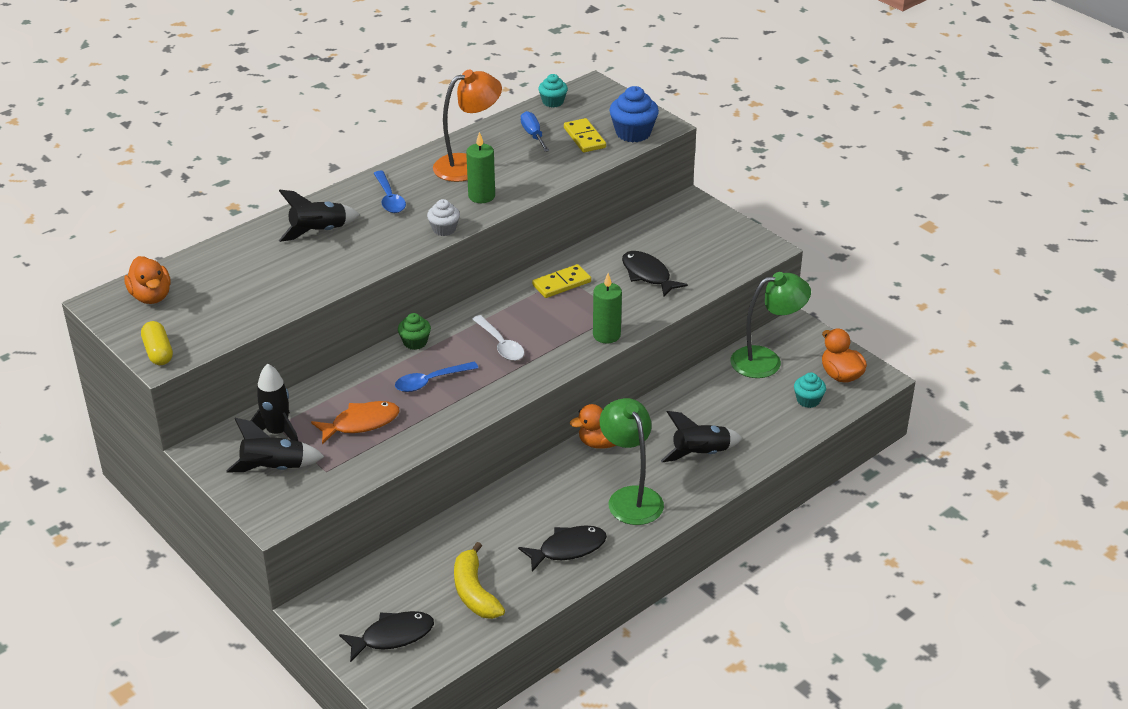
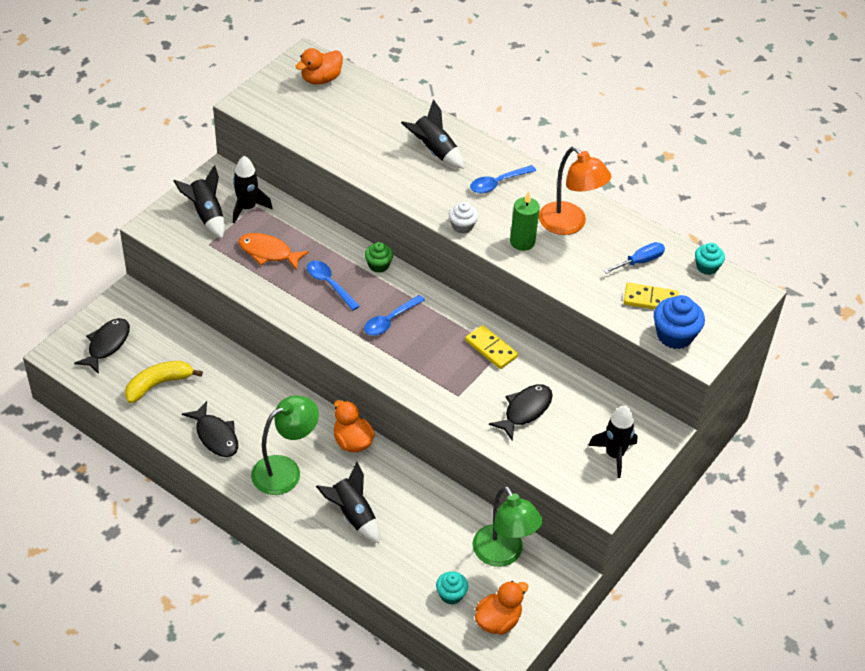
camera: 75 degrees right, 10 degrees up
(158, 352) = (254, 99): yellow capsule -> none
(361, 423) = (268, 252): orange fish -> orange fish turned 150 degrees clockwise
(393, 636) = (107, 344): black fish -> black fish turned 120 degrees counterclockwise
(501, 344) = (390, 320): white spoon -> blue spoon
(584, 138) = (650, 299): yellow domino -> yellow domino turned 45 degrees clockwise
(606, 335) = (423, 391): green candle -> none
(713, 232) = (614, 455): none -> black rocket

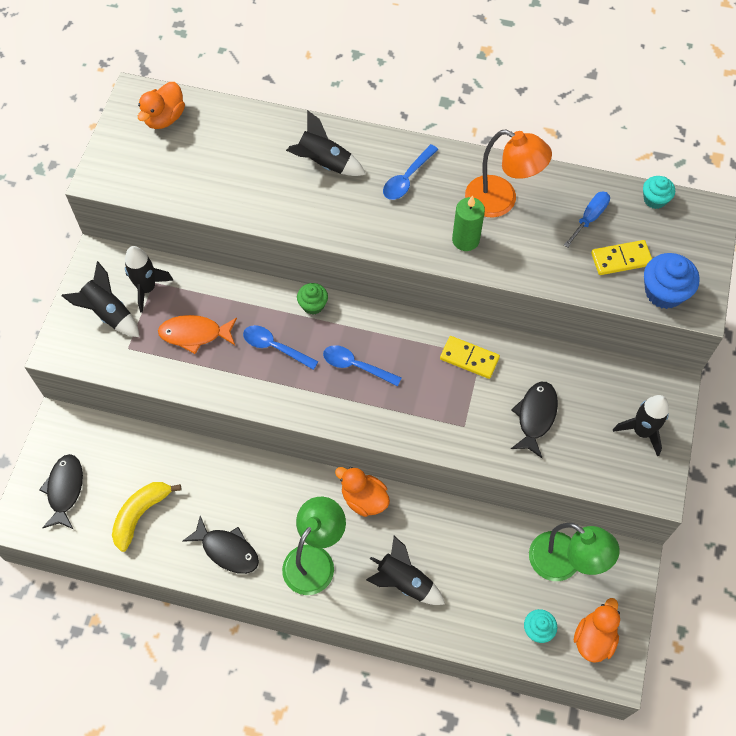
camera: 20 degrees left, 15 degrees up
(390, 320) = (356, 366): blue spoon -> blue spoon turned 90 degrees clockwise
(462, 226) = (397, 244): white cupcake -> none

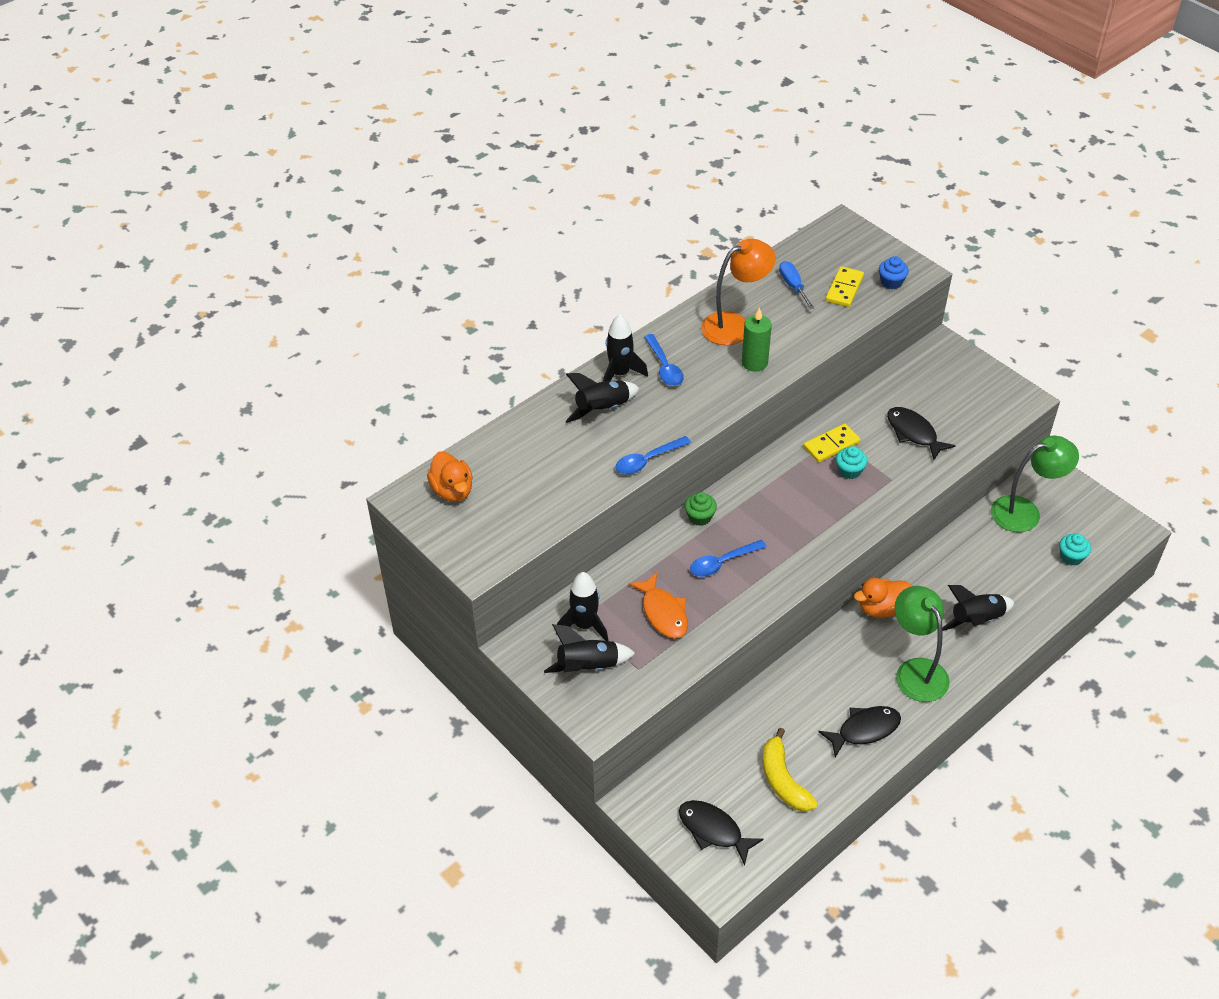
camera: 55 degrees left, 15 degrees down
(194, 334) = (663, 613): orange fish -> orange fish turned 60 degrees counterclockwise
(356, 366) = (783, 518): blue spoon -> blue spoon (647, 460)
(594, 638) = (1099, 527): orange duck -> none
(642, 431) = (970, 381): black rocket -> black rocket (620, 373)
(654, 199) = (806, 245): turquoise cupcake -> turquoise cupcake (849, 471)
(664, 292) = (891, 282): blue cupcake -> blue cupcake, size x0.62

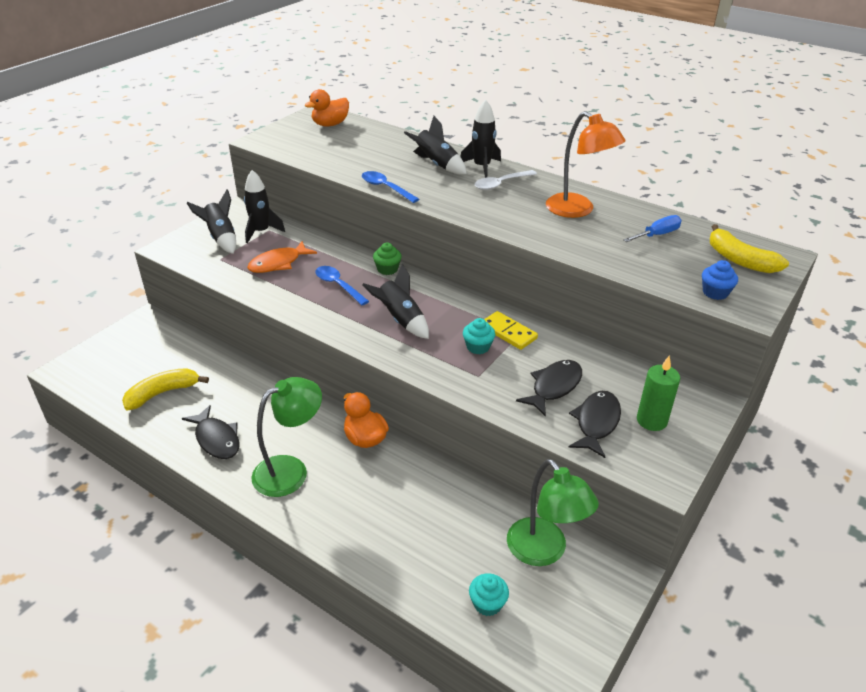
camera: 75 degrees right, 10 degrees down
(664, 367) = (501, 184): blue spoon -> white spoon
(713, 830) = (116, 360): black fish -> black fish (596, 423)
(754, 362) = (533, 224): green candle -> green candle (651, 420)
(844, 289) = (678, 264): yellow domino -> none
(845, 251) = (739, 260): none -> yellow banana
(976, 620) = (366, 515): black rocket -> black rocket (400, 320)

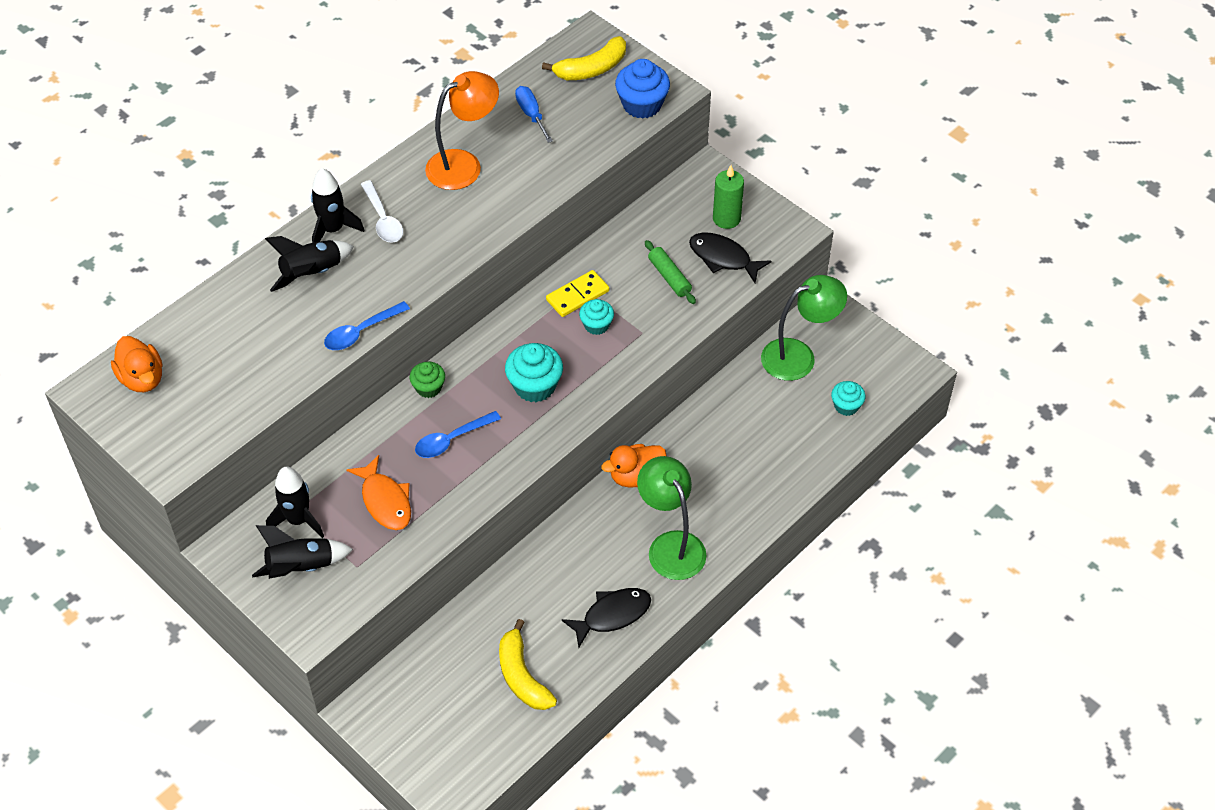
camera: 80 degrees left, 15 degrees up
(400, 320) = (535, 386): black rocket -> turquoise cupcake
(554, 387) = (669, 277): black fish -> green rolling pin
(715, 292) = (642, 105): blue cupcake -> blue cupcake, size x1.62

